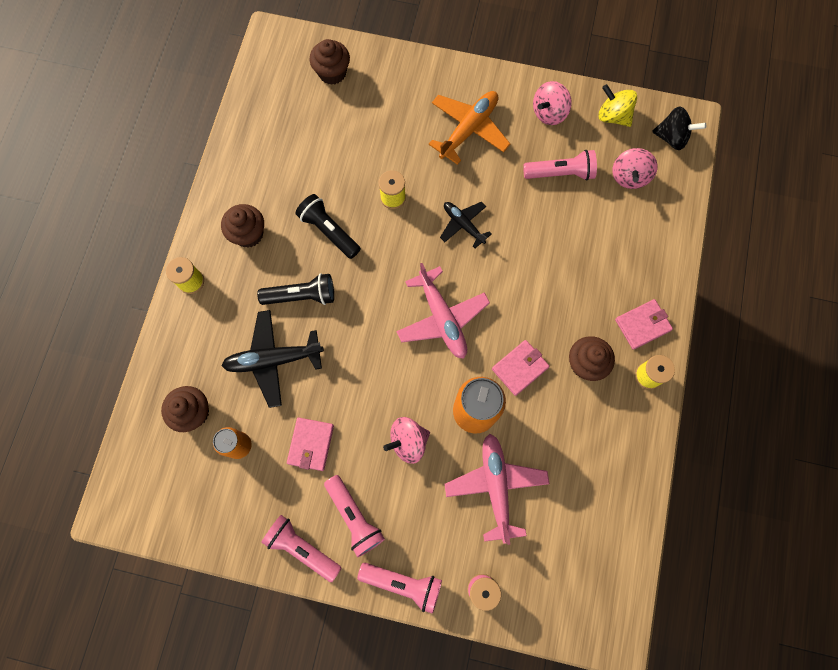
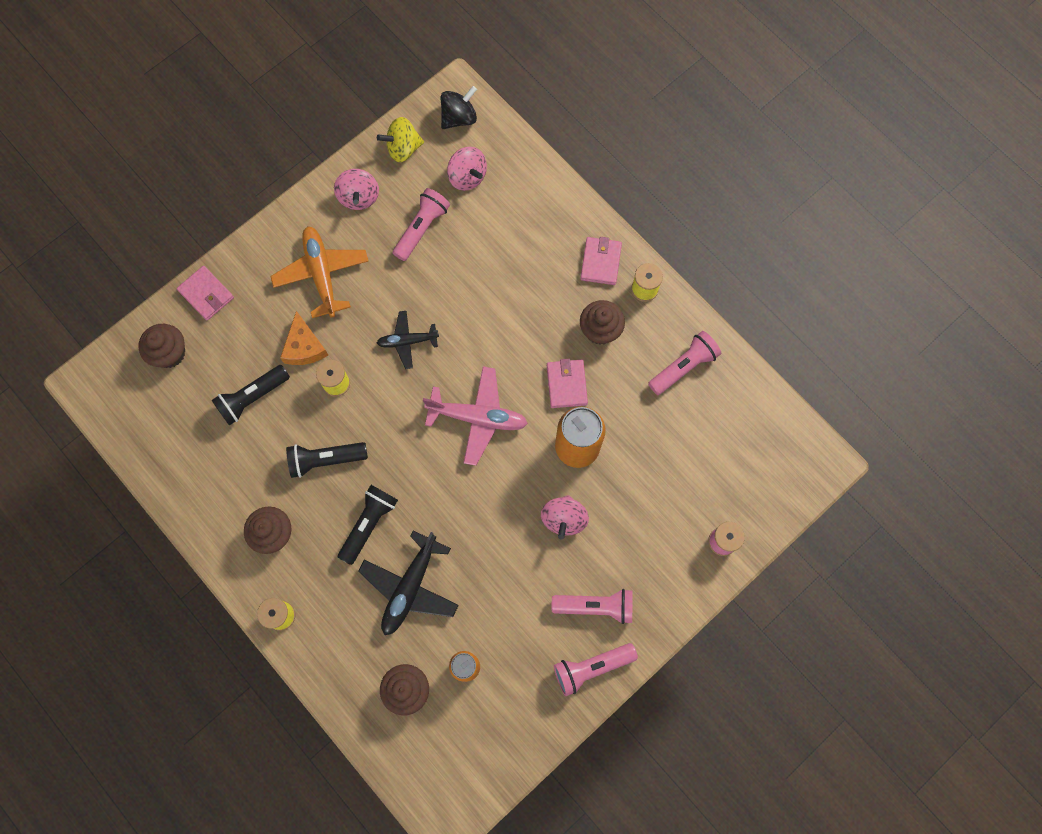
camera: 55 degrees left, 0 degrees up
(311, 444) = (509, 603): pink wallet -> pink wallet (206, 294)
(339, 149) = (252, 398): none -> black flashlight
(403, 583) = (676, 601): pink flashlight -> pink flashlight (683, 366)
(404, 156) = (304, 347): none -> orange cheese
(496, 486) = (649, 473): pink plane -> none

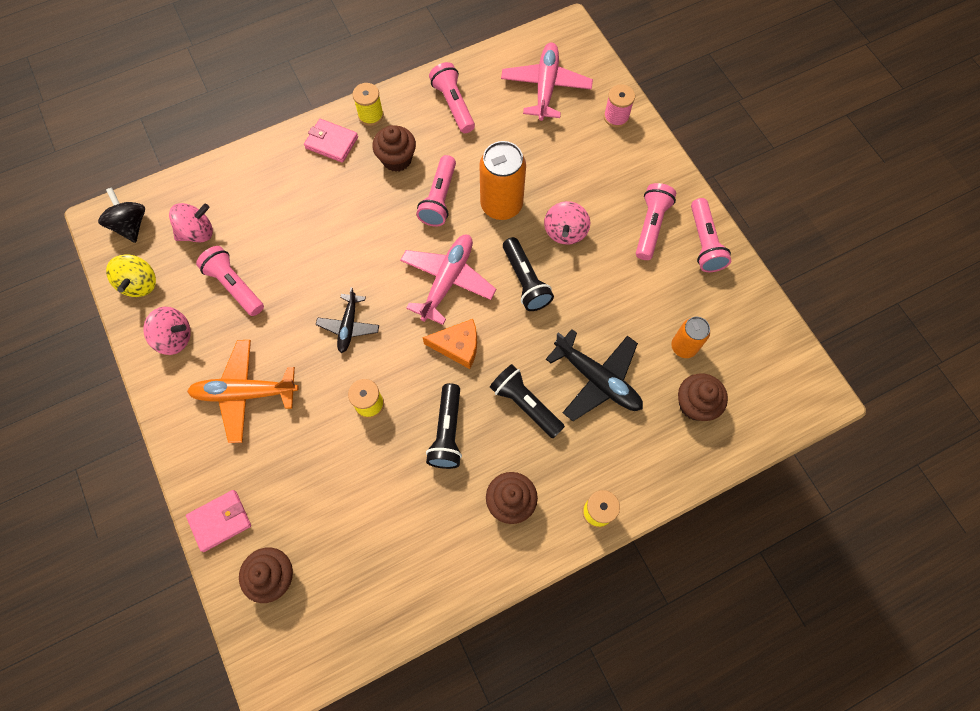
camera: 75 degrees left, 5 degrees down
(252, 398) = (357, 494): black flashlight -> black flashlight (525, 281)
(304, 347) = (319, 428): orange cheese -> orange cheese (458, 346)
(564, 519) = (565, 232): pink spinning top -> pink spinning top turned 75 degrees clockwise
(566, 384) = (439, 199): pink wallet -> pink flashlight
(737, 456) = (546, 87): none -> pink plane

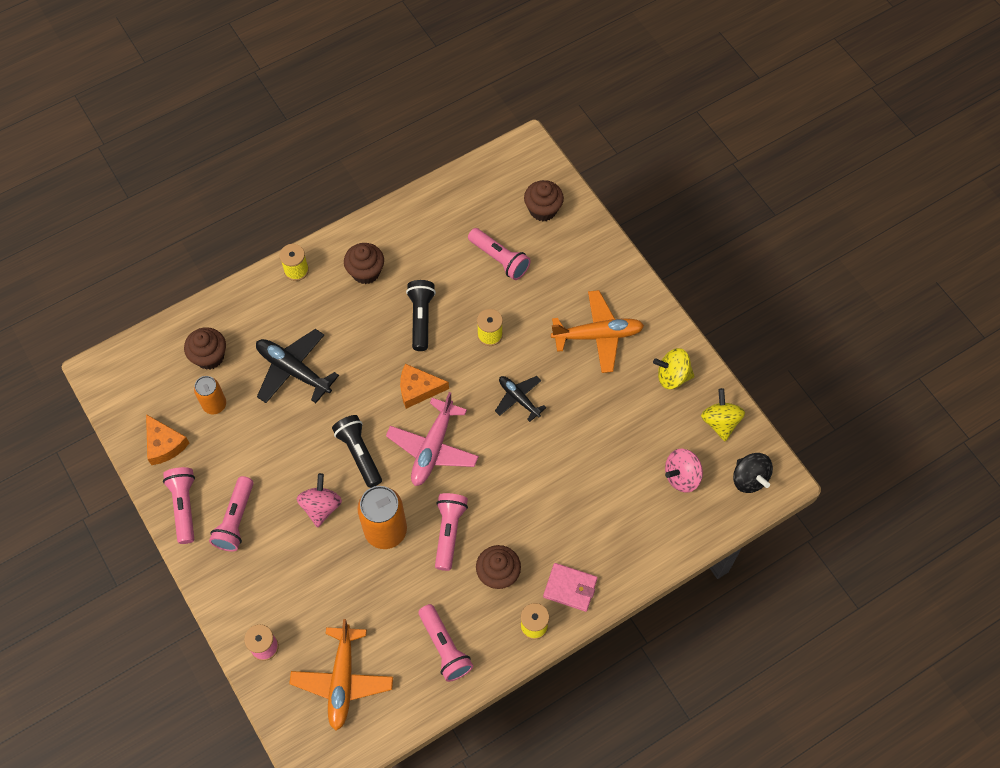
camera: 175 degrees right, 5 degrees down
(175, 338) = (672, 376): pink spinning top -> yellow spinning top
(220, 521) = (593, 242): pink wallet -> none
(234, 286) = (631, 427): pink flashlight -> pink flashlight (500, 259)
(348, 326) = (519, 399): black plane -> black plane turned 45 degrees counterclockwise
(525, 404) = (356, 345): black flashlight -> none
(546, 87) = (342, 680): pink plane -> orange plane
(733, 307) = (164, 444): none -> orange cheese

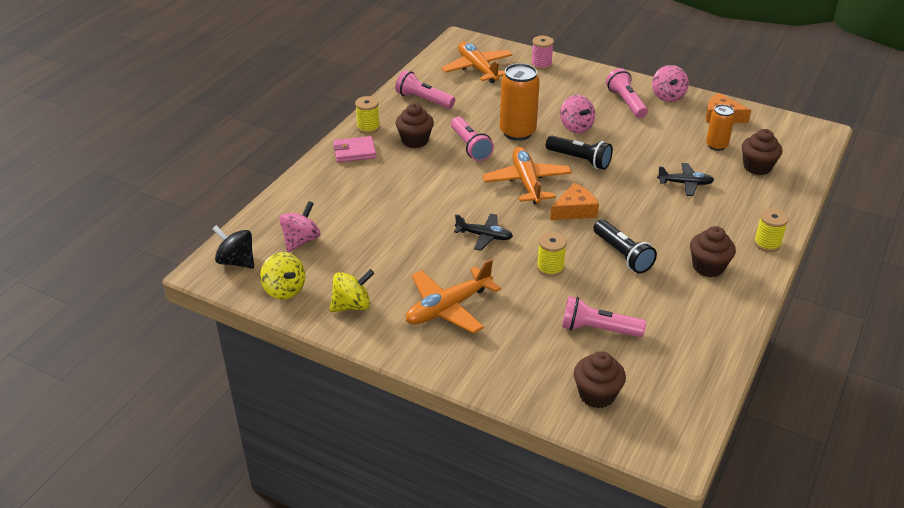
camera: 150 degrees right, 25 degrees down
(184, 506) = (668, 96): pink flashlight -> pink spinning top
(293, 370) = (685, 183): black plane -> black plane, size x0.61
(433, 448) = (527, 182): pink plane -> orange plane

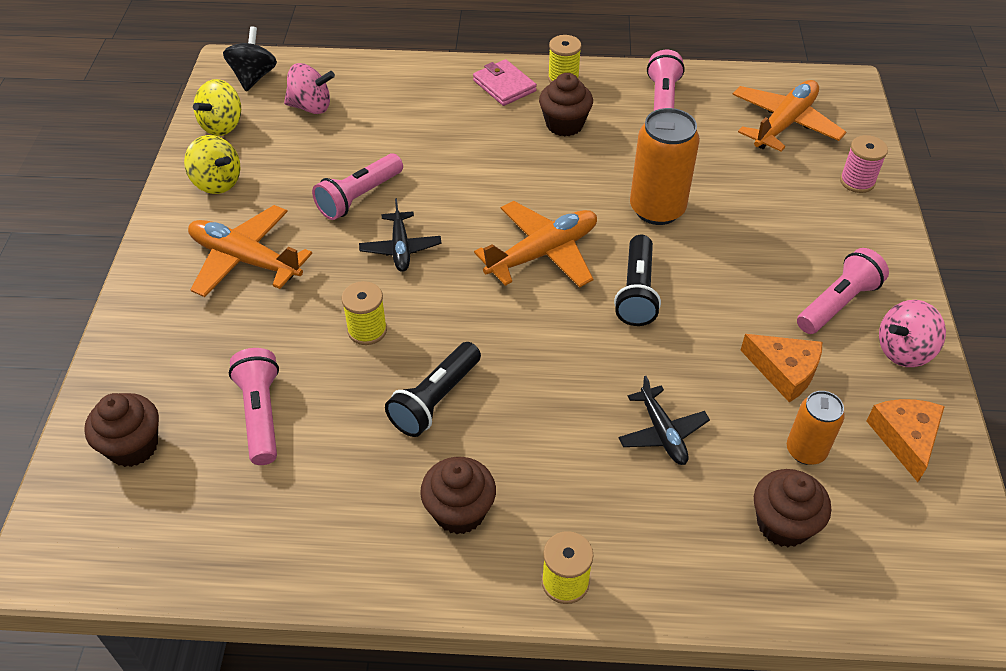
camera: 65 degrees right, 10 degrees up
(470, 147) = (587, 176): pink flashlight -> pink flashlight (359, 197)
(574, 210) = (510, 320): orange cheese -> orange cheese (784, 371)
(576, 127) = (719, 265): pink spinning top -> none

